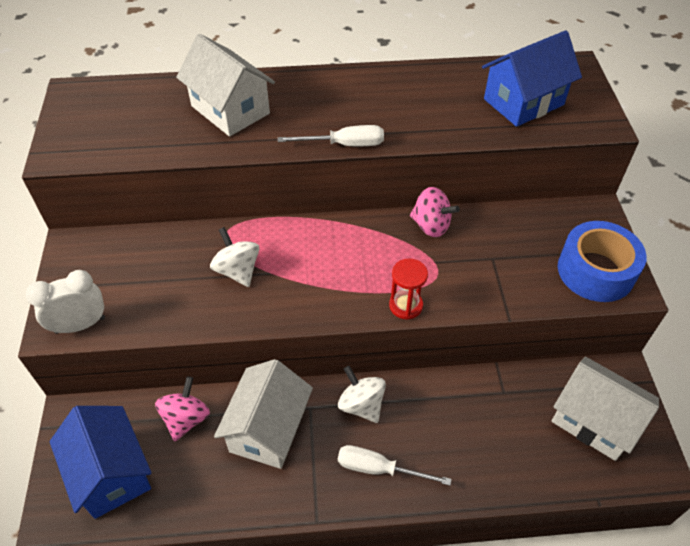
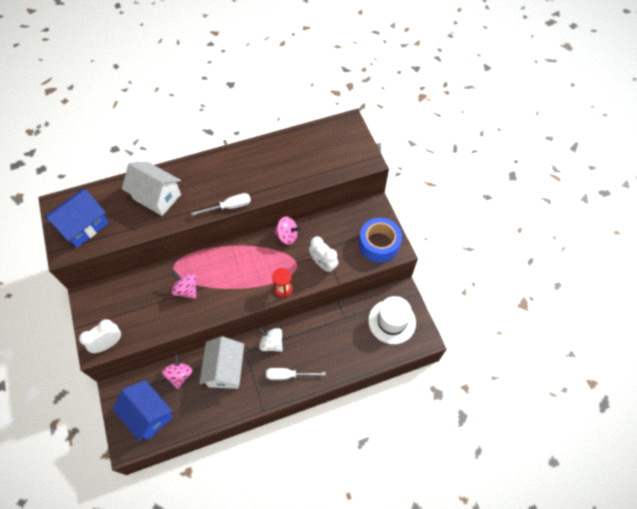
camera: 15 degrees left, 10 degrees up
(237, 270) = (186, 289): white spinning top -> pink spinning top
(486, 282) = (323, 264): none -> white clock
(523, 102) = (323, 155): blue house -> blue house (83, 226)
(594, 420) = (392, 321): white house -> white hat

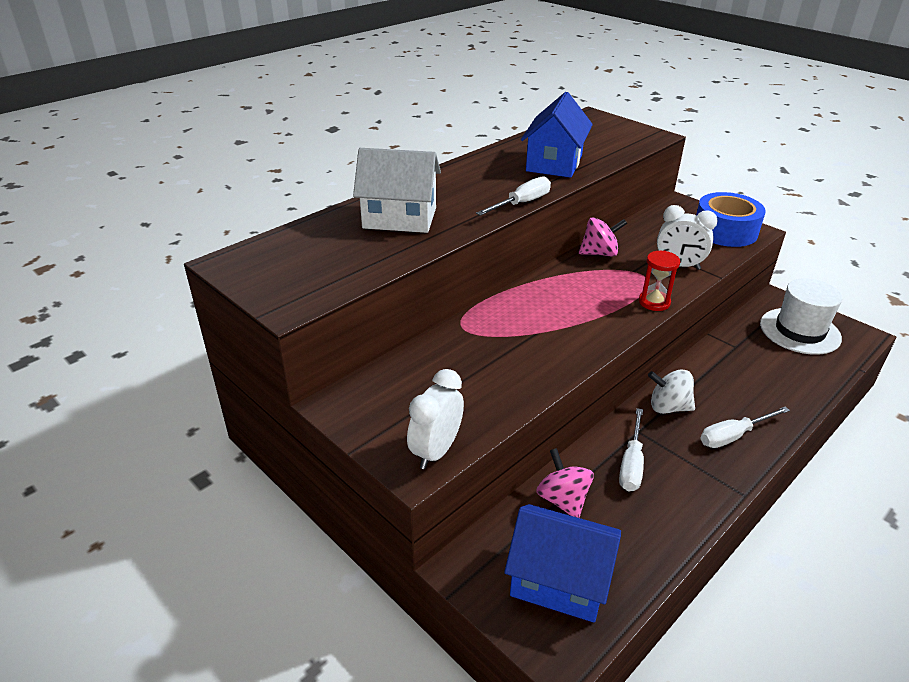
camera: 25 degrees left, 25 degrees down
(83, 226) = (301, 272): blue house -> blue house (554, 163)
(186, 289) = (510, 344): pink spinning top -> none
(225, 369) = (631, 464): white house -> white screwdriver

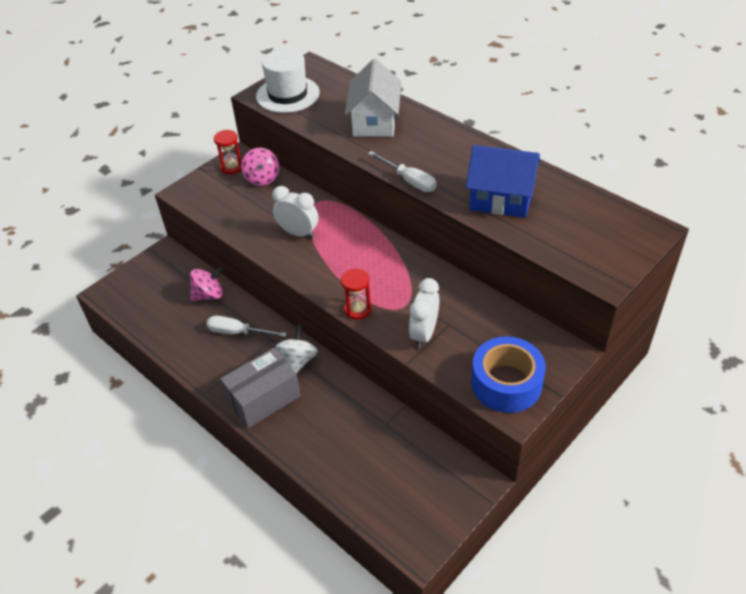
camera: 90 degrees right, 10 degrees up
(362, 411) = (232, 167): none -> red hourglass
(436, 451) = (194, 199): white clock -> white clock (298, 233)
(559, 581) = (149, 292): blue house -> none
(599, 253) = (438, 278): pink spinning top -> pink spinning top (262, 179)
(733, 436) = (263, 398): white screwdriver -> grey box
(800, 331) = (418, 487): white hat -> white hat (287, 94)

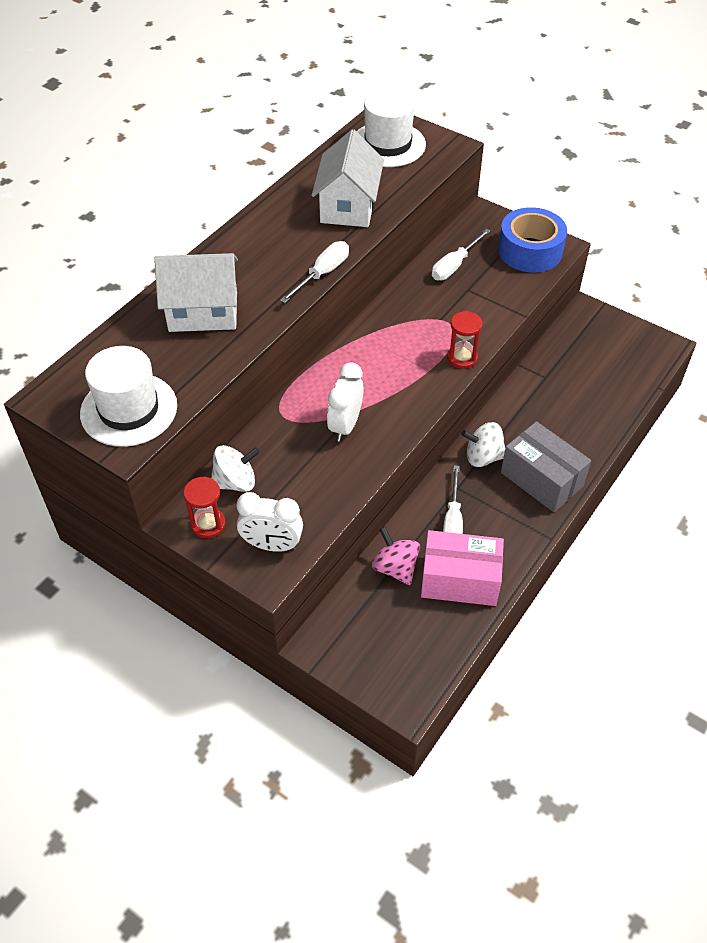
camera: 100 degrees left, 5 degrees up
(185, 330) = (460, 580): none -> pink box
(262, 179) = (235, 482): pink spinning top -> white spinning top
(424, 334) = (484, 305): white clock -> white clock (272, 545)
(484, 318) = (454, 265): none -> white screwdriver
(501, 199) = (348, 206): blue house -> white house
(603, 231) = (388, 144): none -> white hat

